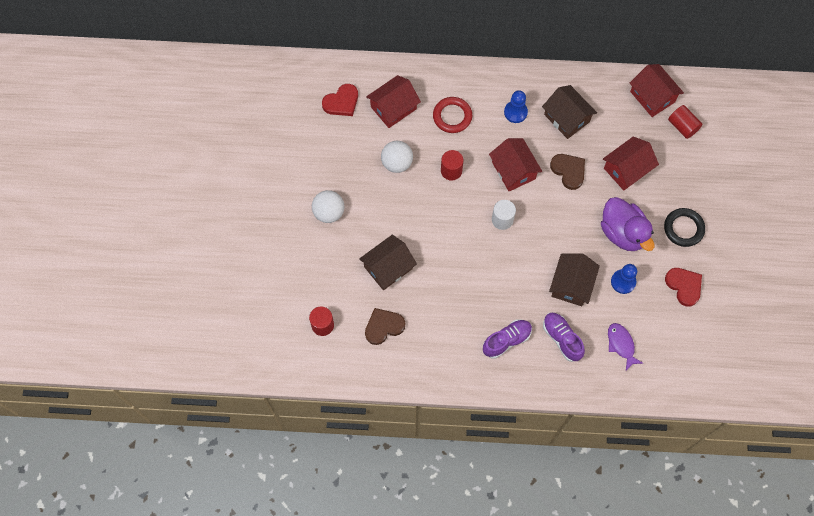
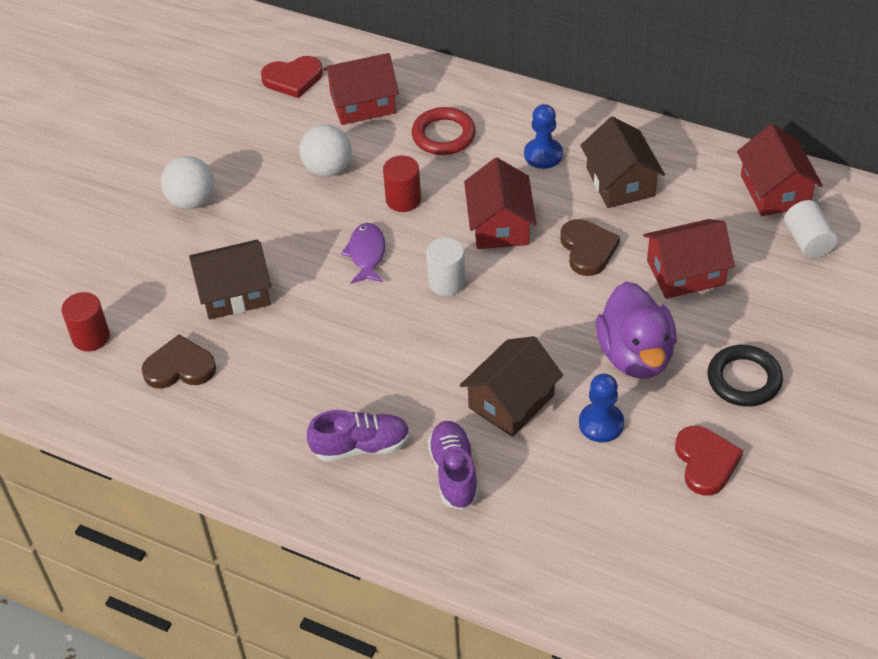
camera: 25 degrees right, 20 degrees down
(621, 344) = (551, 514): purple fish -> purple fish (366, 254)
(682, 126) = (808, 241): red cylinder -> white cylinder

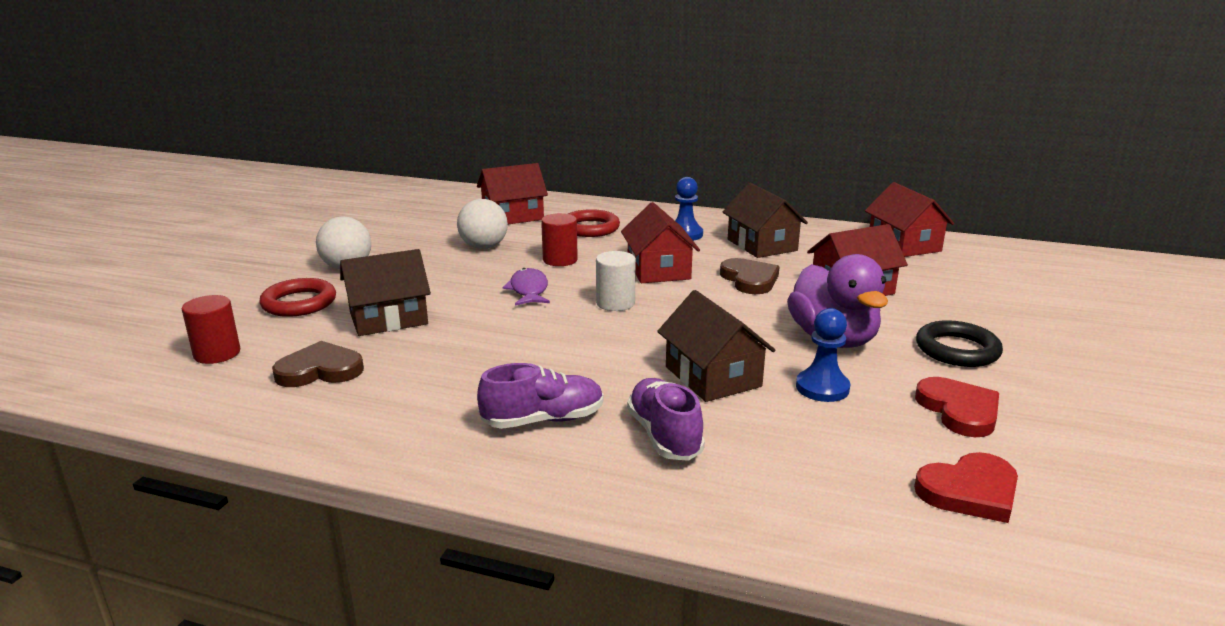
camera: 10 degrees left, 25 degrees down
(152, 262) = (299, 303): none -> red ring
(293, 79) = (448, 207): red heart -> red heart (970, 491)
(511, 401) = (712, 376): brown house -> brown house turned 60 degrees counterclockwise
(808, 241) = (954, 268): white cylinder -> none

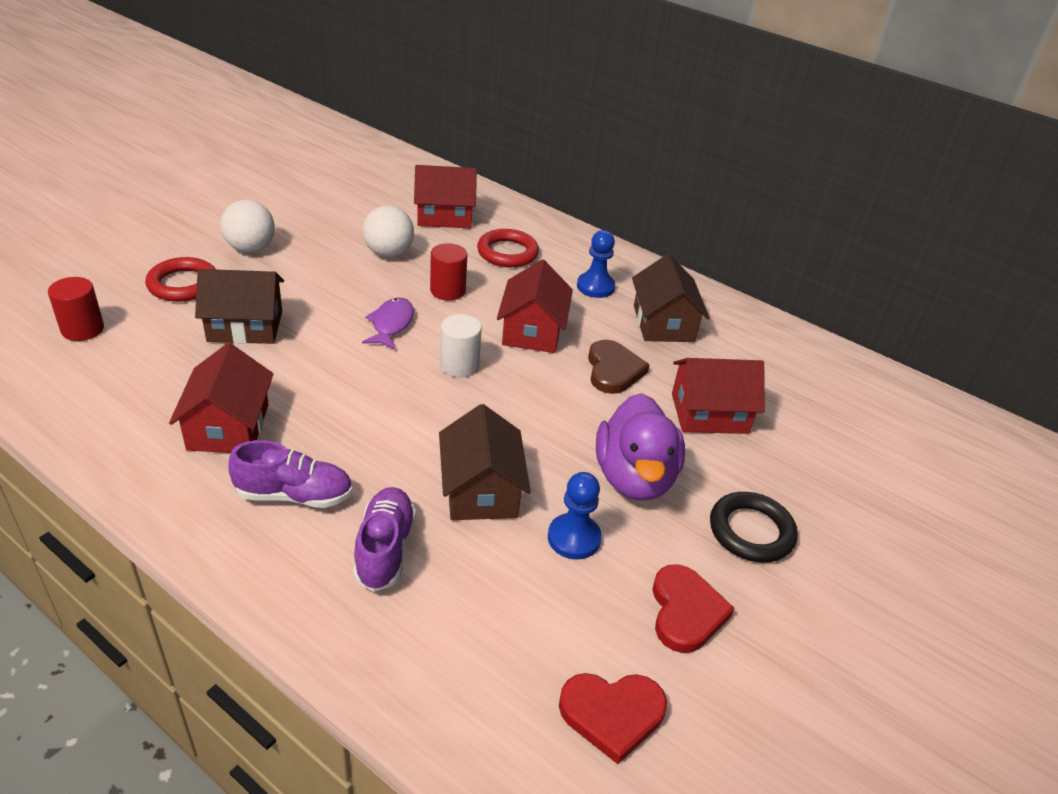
camera: 15 degrees right, 15 degrees up
(320, 370) = (151, 375): brown heart -> none
(904, 245) = (818, 364): red house -> red house (229, 427)

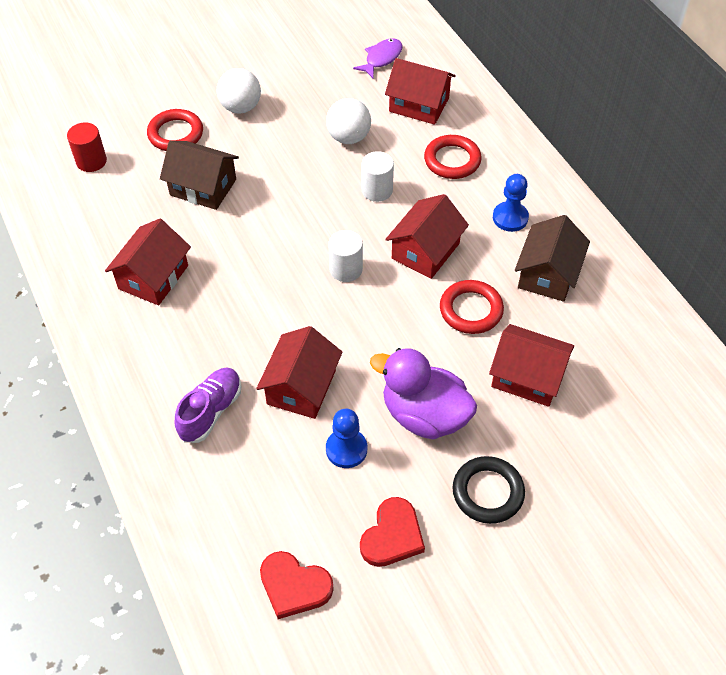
camera: 30 degrees right, 15 degrees up
(294, 495) = (172, 348): purple shoe -> none
(391, 324) = (313, 214): purple fish -> purple fish (381, 58)
(447, 291) = (377, 190): red cylinder -> white cylinder
(481, 490) = (301, 387): brown house -> red house
(613, 370) = (471, 310): brown heart -> red ring
(634, 478) = (424, 415): purple duck -> purple duck turned 90 degrees clockwise

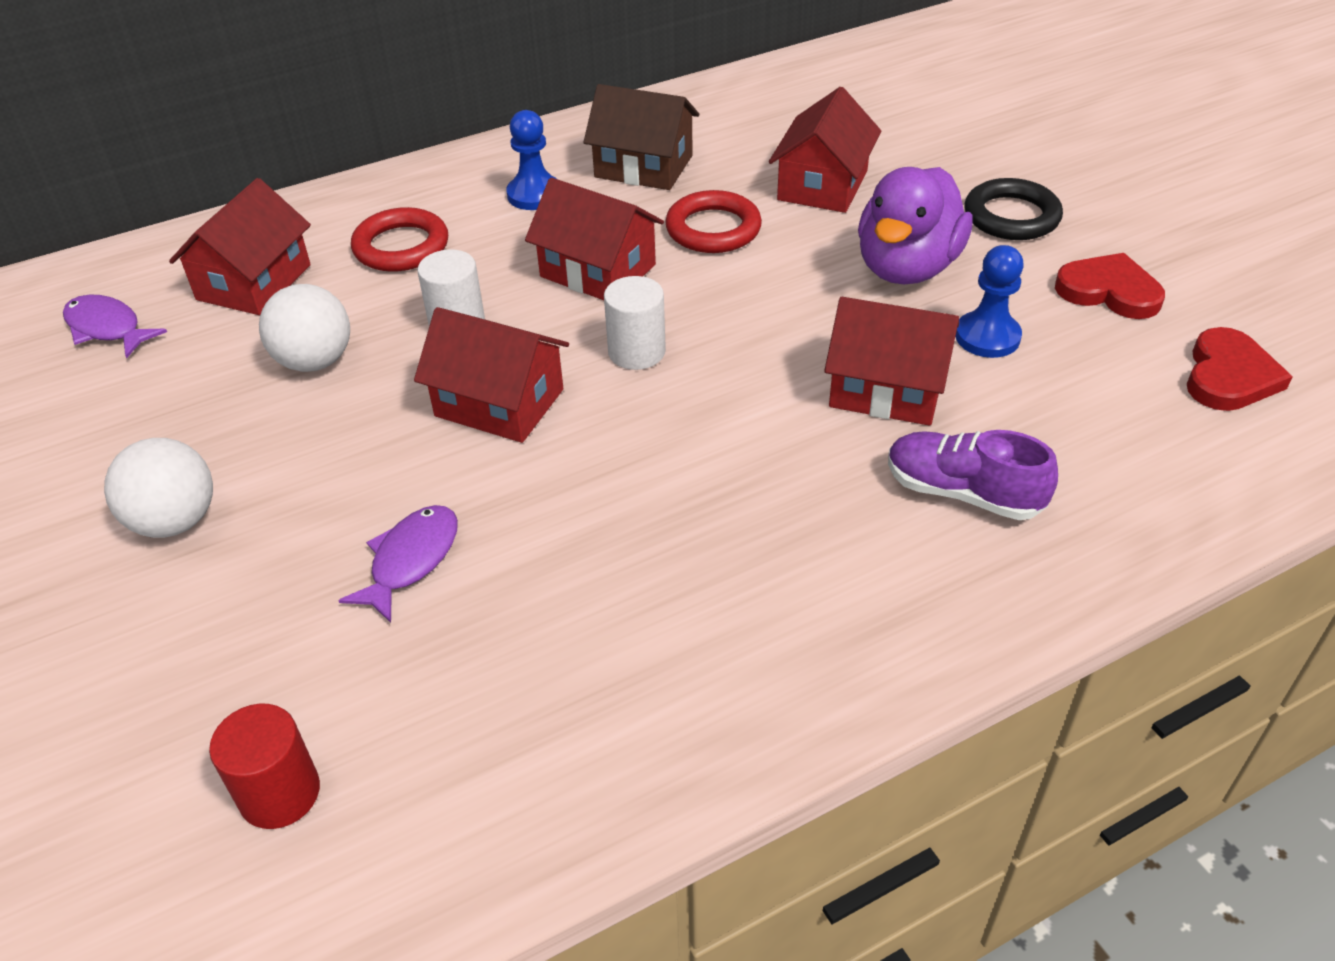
camera: 90 degrees left, 10 degrees down
(153, 277) = (661, 614): red house -> red house (499, 402)
(175, 134) = (227, 628): red ring -> none
(203, 187) = (410, 560): brown house -> purple fish

